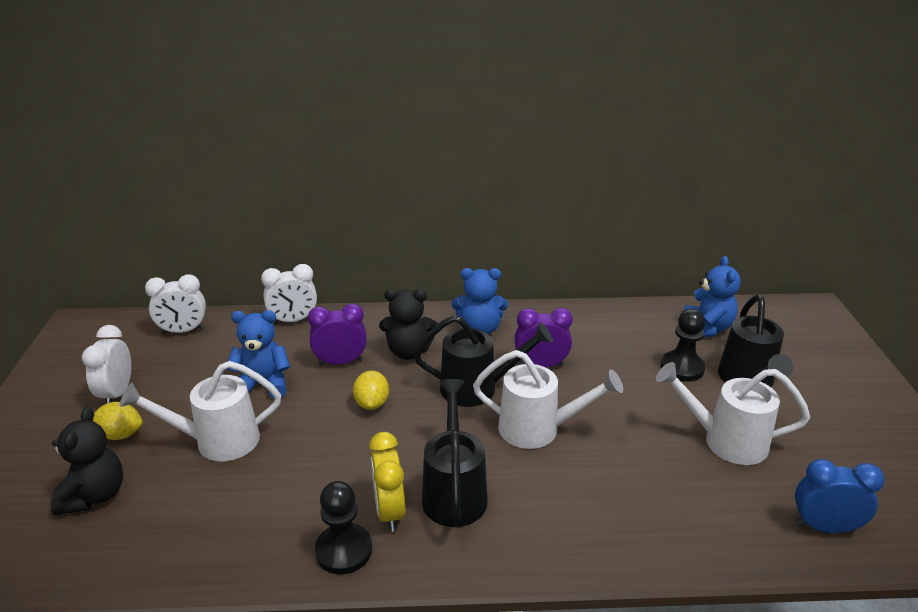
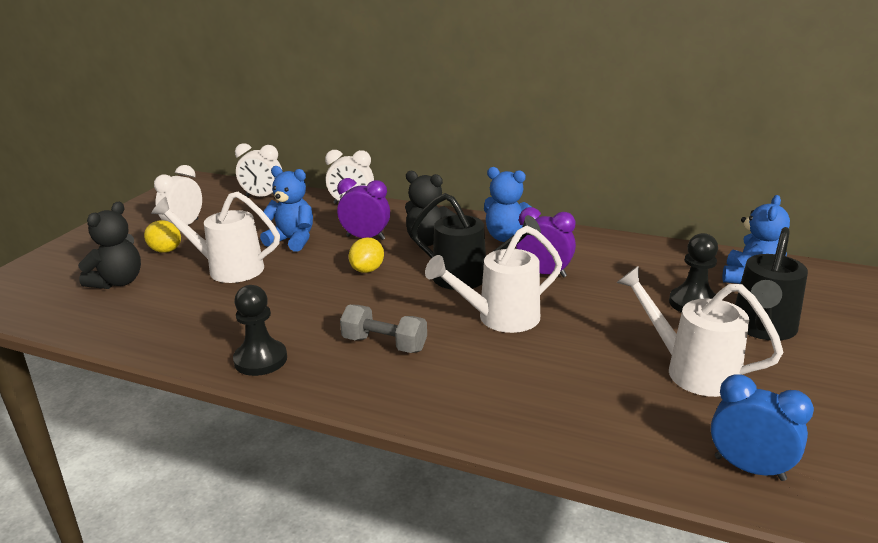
camera: 25 degrees right, 5 degrees down
(389, 511) = (318, 344): yellow clock -> none
(454, 492) = (384, 344): black watering can -> grey dumbbell
(538, 429) = (500, 318): white watering can -> white watering can turned 120 degrees clockwise

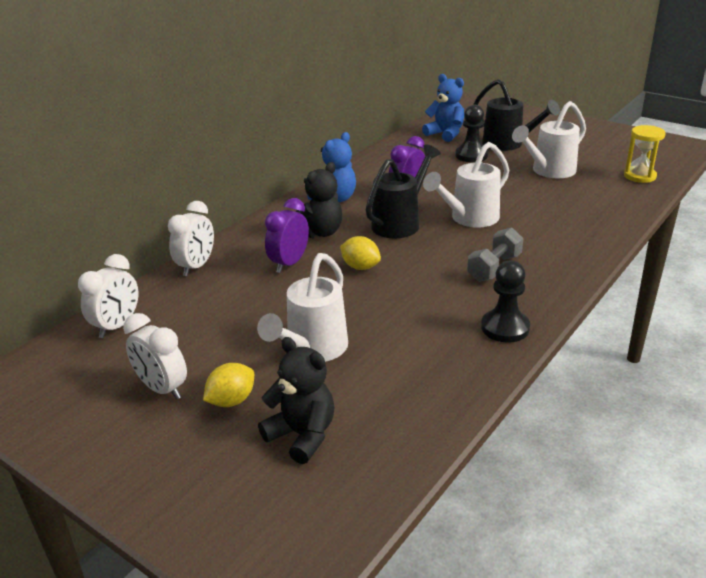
camera: 75 degrees left, 5 degrees up
(292, 240) = (266, 306): blue teddy bear -> none
(500, 318) = (469, 218): white watering can -> white watering can turned 60 degrees clockwise
(749, 468) = (639, 176): blue clock -> yellow hourglass

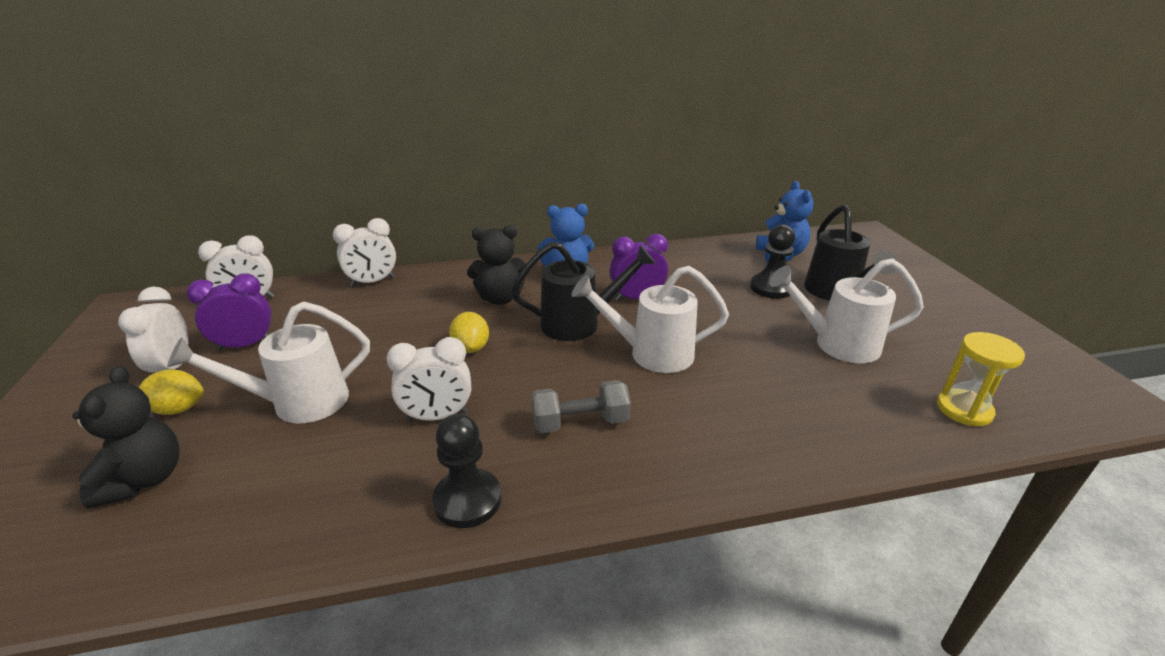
camera: 40 degrees right, 0 degrees up
(289, 263) = (429, 314): purple clock -> purple clock (245, 345)
(414, 307) = (437, 416): none -> white clock

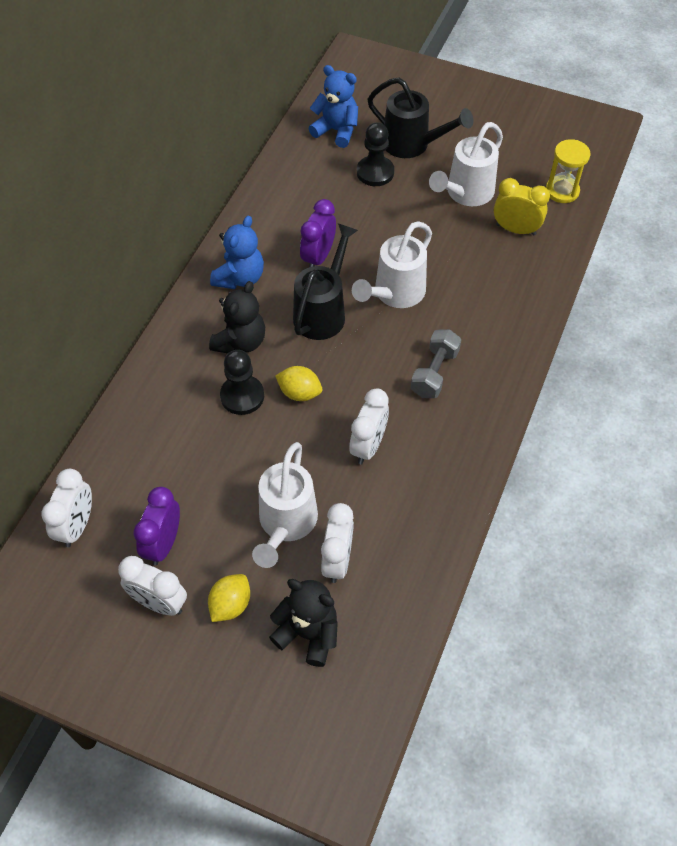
camera: 55 degrees left, 25 degrees up
(372, 282) = (124, 420): white clock -> white clock (337, 560)
(467, 500) = (459, 461): black pawn -> black pawn (242, 396)
(851, 398) = (515, 229): none -> yellow clock

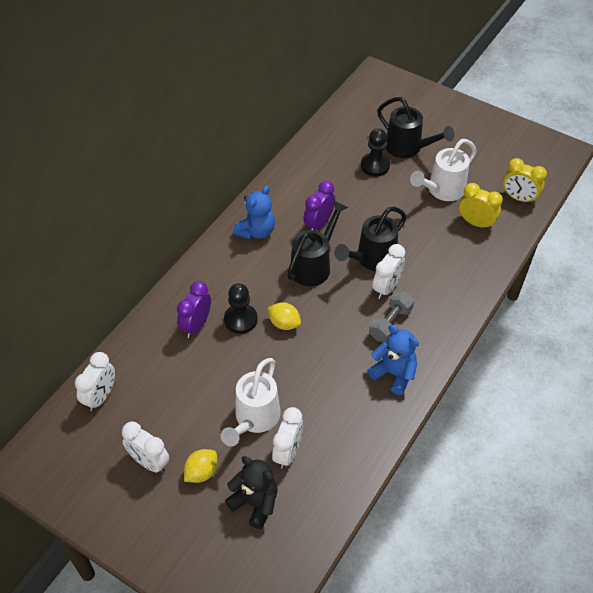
camera: 10 degrees right, 5 degrees down
(163, 543) = (161, 419): purple clock -> purple clock (196, 325)
(240, 342) = (247, 279): black teddy bear -> none
(336, 131) = (351, 130): blue teddy bear -> blue teddy bear (394, 374)
(368, 446) = (328, 371): white clock -> white clock (386, 288)
(395, 293) = (372, 259): white watering can -> black watering can
(562, 191) = (519, 198): yellow hourglass -> yellow clock

